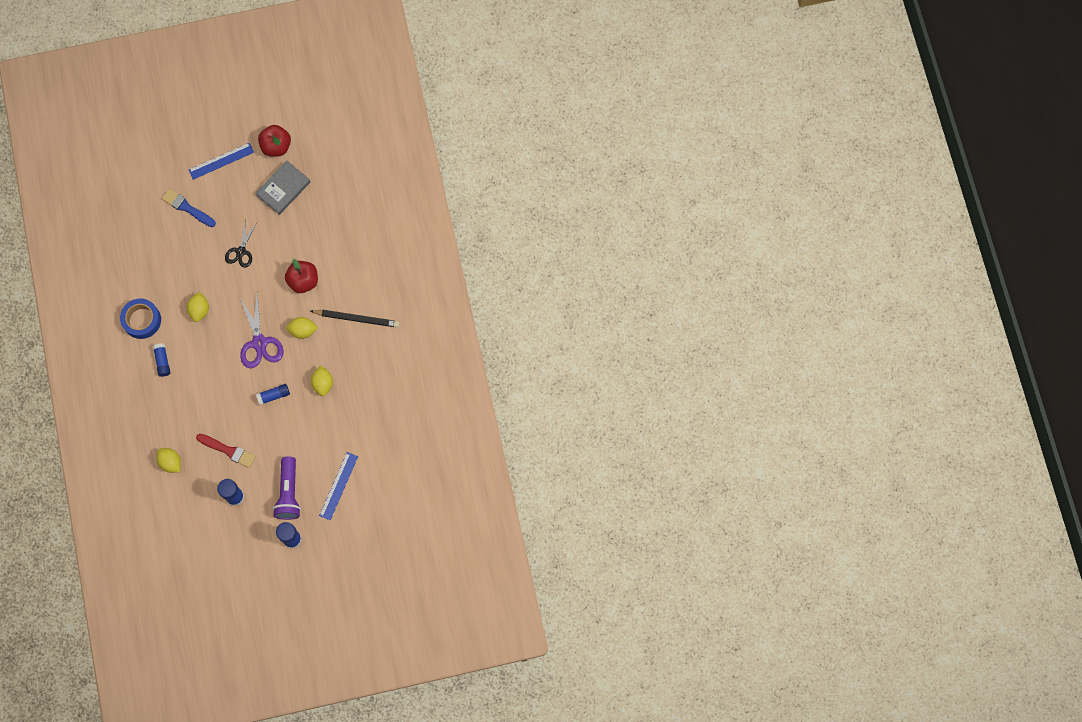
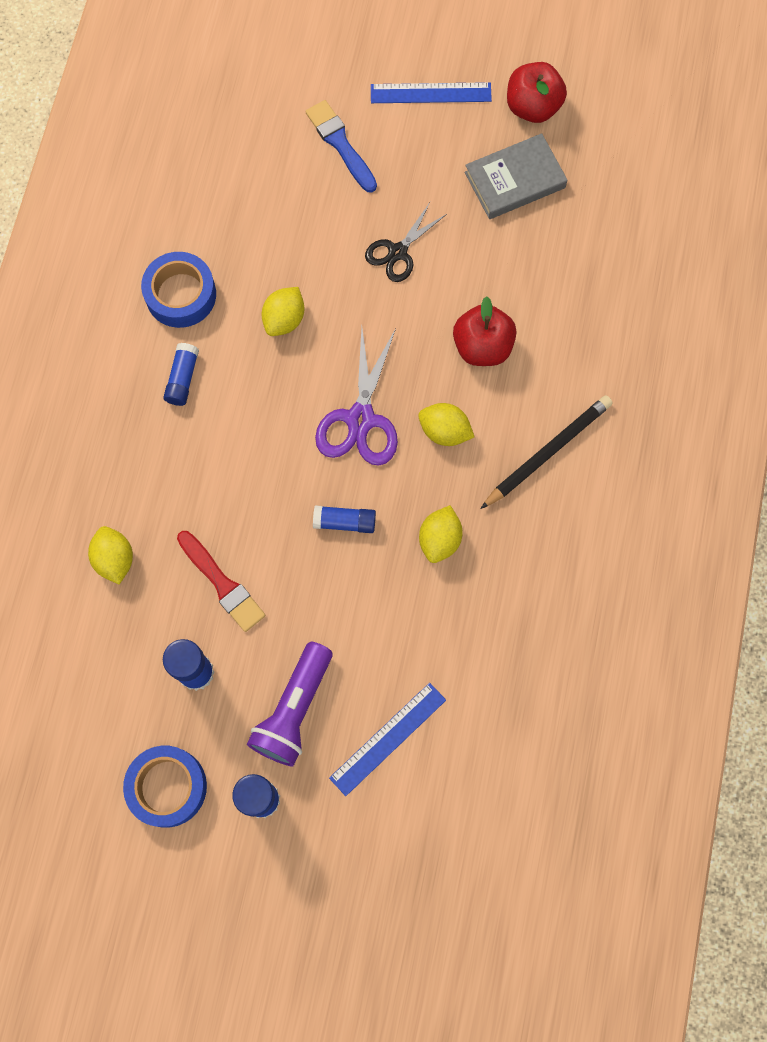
camera: 25 degrees right, 0 degrees up
(245, 554) = (167, 787): none -> blue tape
(357, 319) = (548, 452): black pencil -> black pencil turned 75 degrees counterclockwise

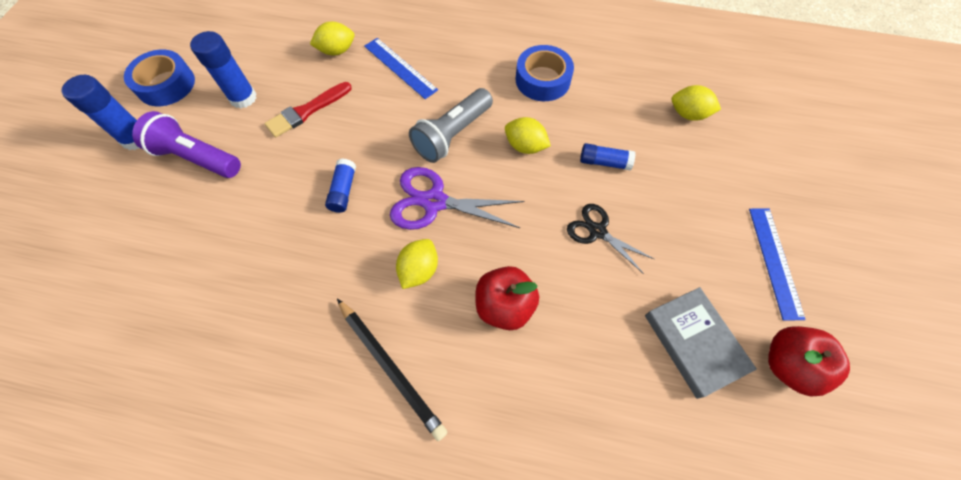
camera: 90 degrees right, 10 degrees down
(182, 378) = (473, 83): blue glue stick -> blue glue stick (604, 162)
(265, 402) = (452, 134): none -> grey flashlight
(340, 144) = (699, 185): blue brush -> none
(388, 738) = (152, 223): blue ruler -> blue ruler (400, 67)
(439, 539) = (316, 265): yellow lemon -> yellow lemon (688, 114)

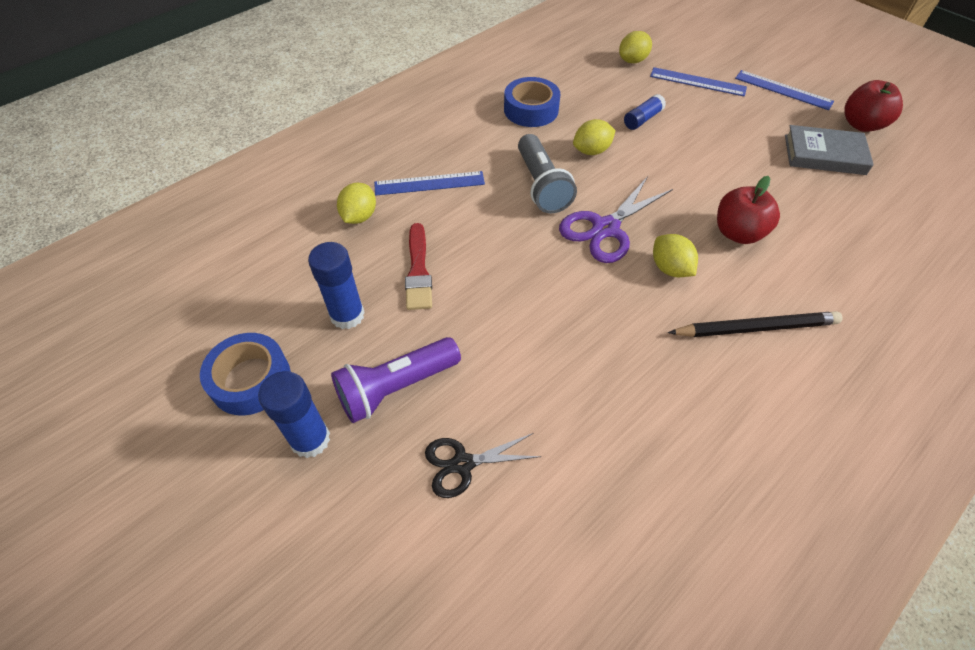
camera: 55 degrees left, 10 degrees down
(343, 191) = (544, 283): blue glue stick -> none
(597, 231) = (703, 153): black scissors -> black scissors (462, 464)
(708, 180) = (697, 82): none -> blue ruler

